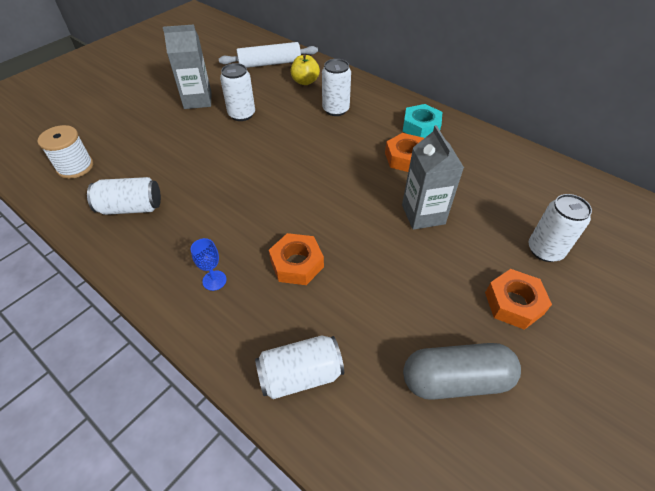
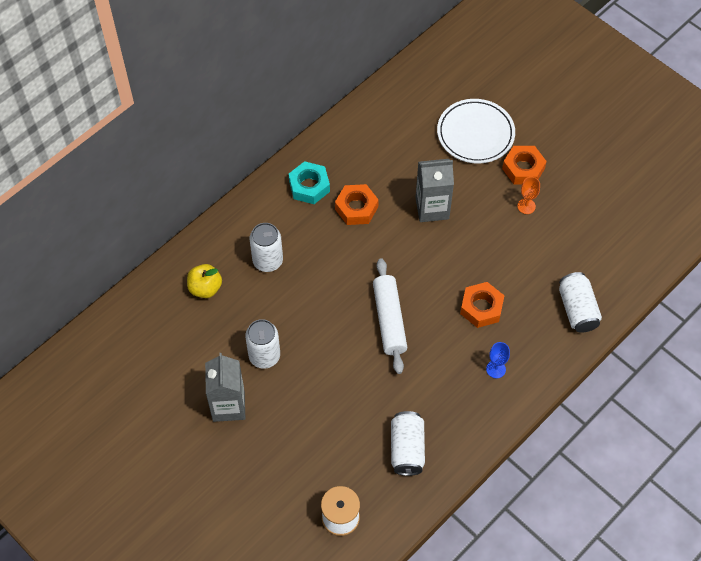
camera: 85 degrees left, 10 degrees up
(270, 63) = (156, 326): white rolling pin -> white rolling pin (389, 320)
(455, 308) = (526, 206): none -> orange goblet
(455, 379) = (580, 218): grey capsule -> none
(545, 250) = (475, 134): white can -> white plate

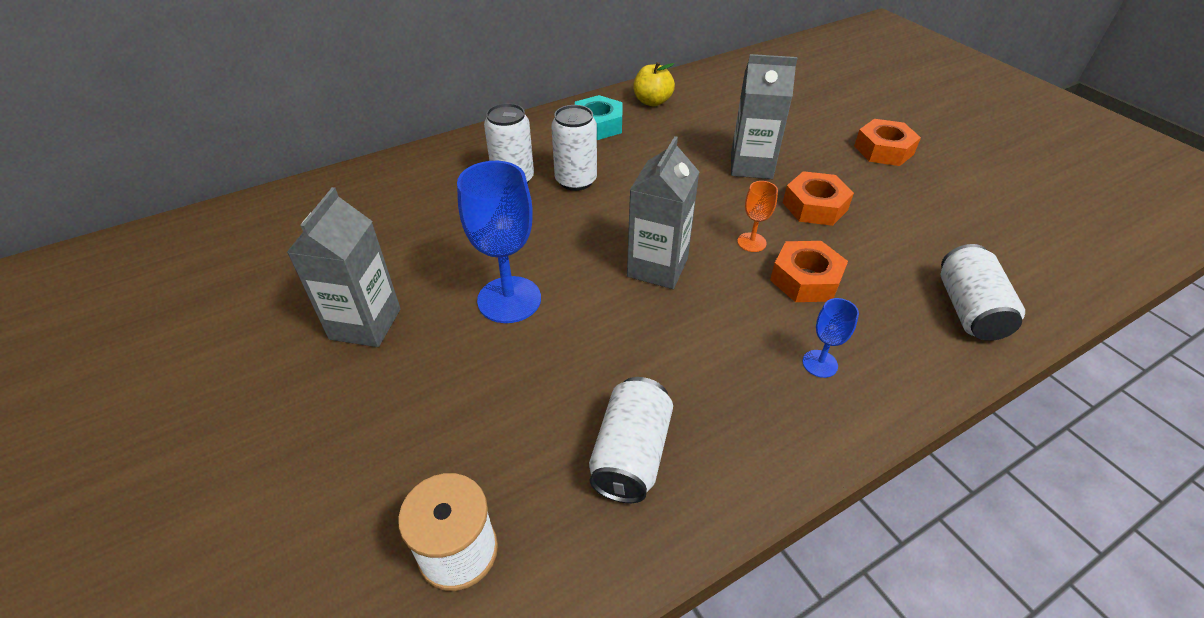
camera: 15 degrees right, 15 degrees down
(205, 288) = (418, 191): yellow apple -> yellow apple (652, 102)
(264, 356) = (454, 274): white can -> white can (576, 181)
(307, 367) = (509, 299): none -> blue goblet
(356, 208) = (650, 151): orange nut -> orange nut (815, 206)
(389, 320) = (657, 267): white rolling pin -> grey carton
(475, 134) = (822, 113): white plate -> none
(526, 206) = (886, 184): orange goblet -> orange goblet (751, 242)

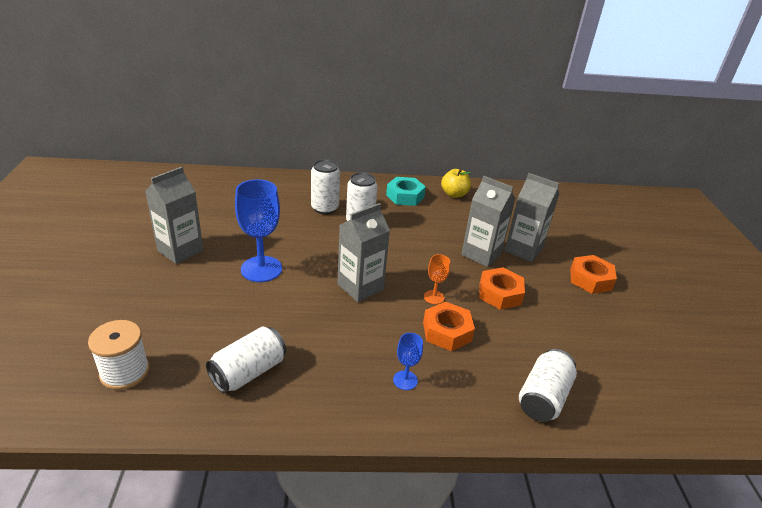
camera: 25 degrees right, 10 degrees down
(788, 142) = (523, 250): none -> grey carton

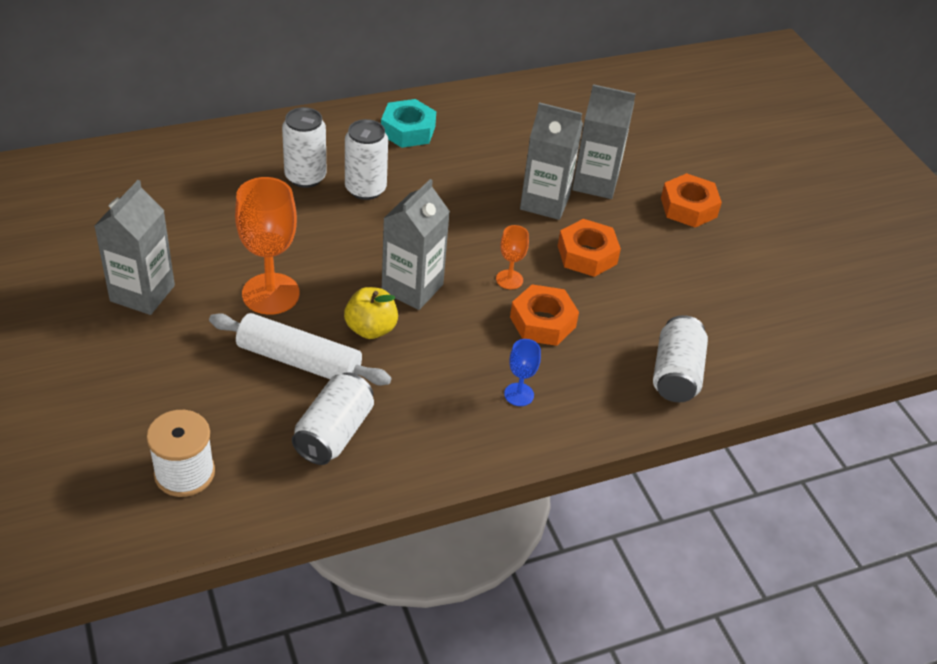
camera: 20 degrees left, 10 degrees up
(254, 315) = (299, 361): none -> white rolling pin
(261, 269) = (270, 294): blue goblet -> orange goblet
(454, 194) = (474, 111): yellow apple -> yellow apple (371, 329)

